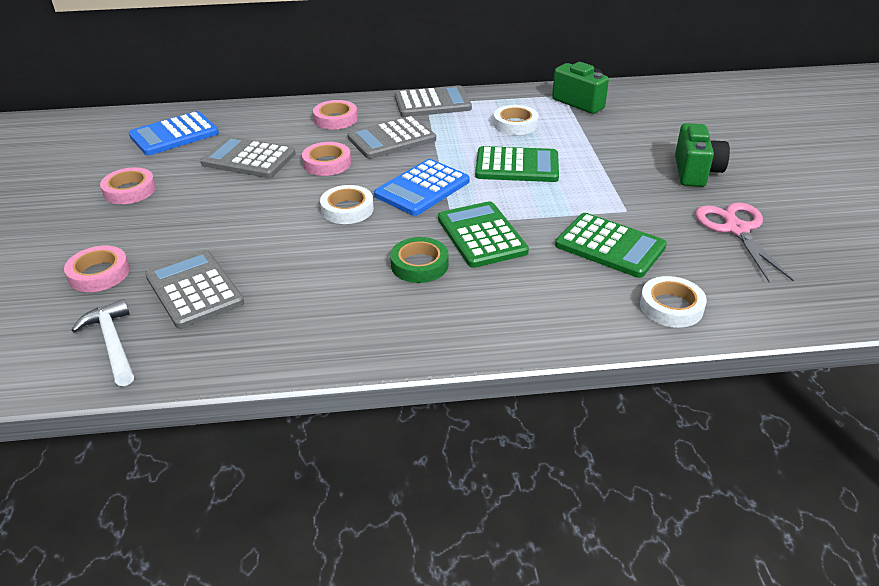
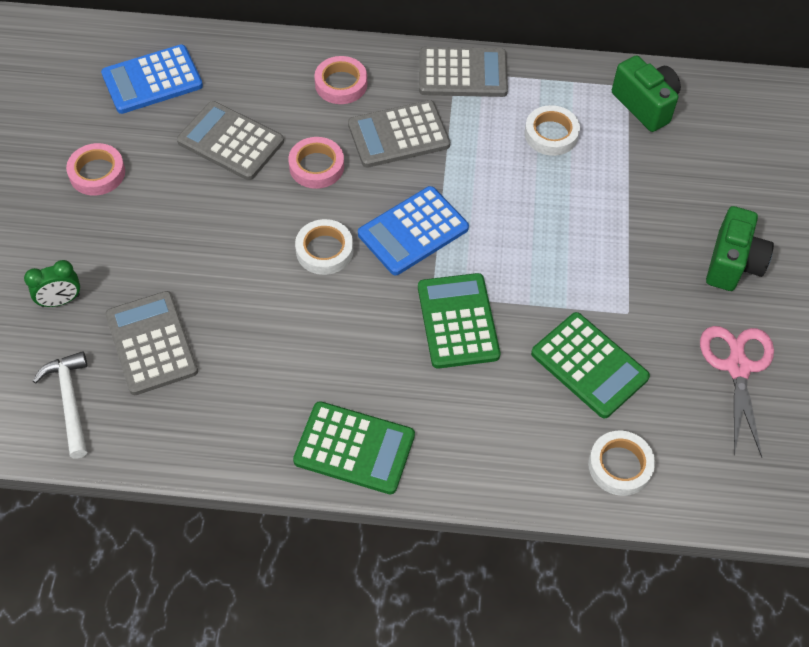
camera: 10 degrees right, 20 degrees up
(99, 273) = (60, 301): pink tape -> green clock
(419, 265) = (382, 353): green tape -> none
(517, 166) = (530, 212): green calculator -> green calculator (354, 448)

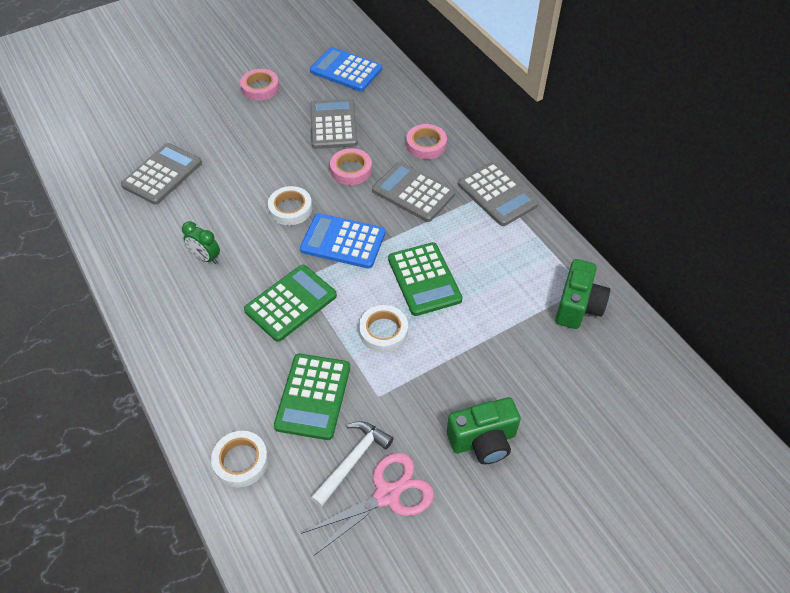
camera: 55 degrees right, 5 degrees down
(60, 301) = (162, 124): green clock -> green clock (205, 257)
(70, 401) = (99, 165): white hammer -> white hammer (352, 461)
(354, 448) = (153, 305): green calculator -> green calculator (424, 279)
(551, 134) = (494, 267): white tape -> white tape (383, 331)

